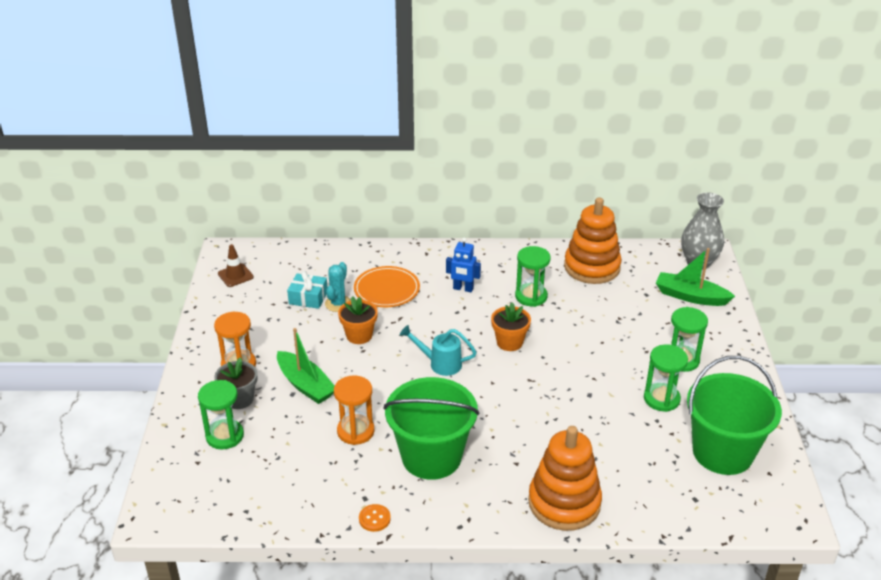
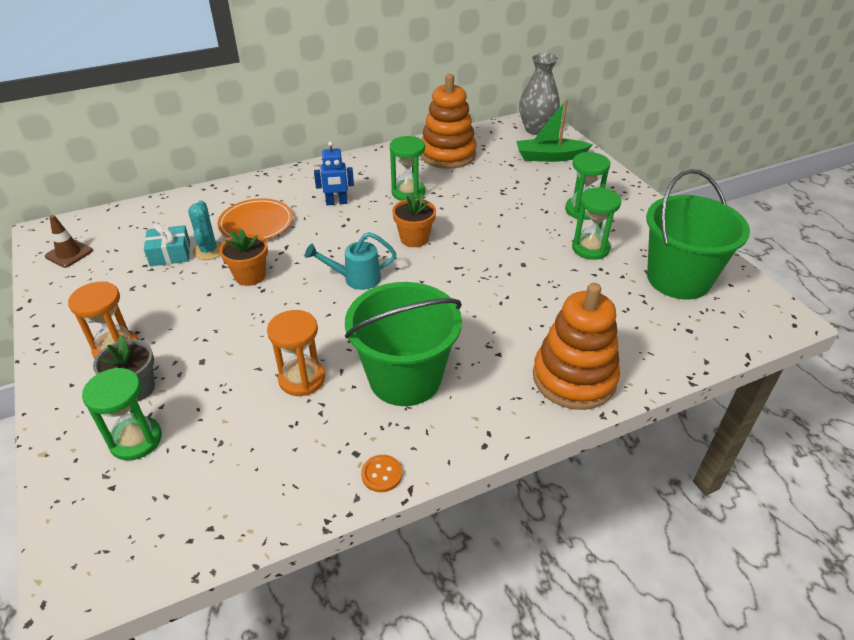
camera: 25 degrees left, 5 degrees up
(305, 385) = (213, 346): green boat -> none

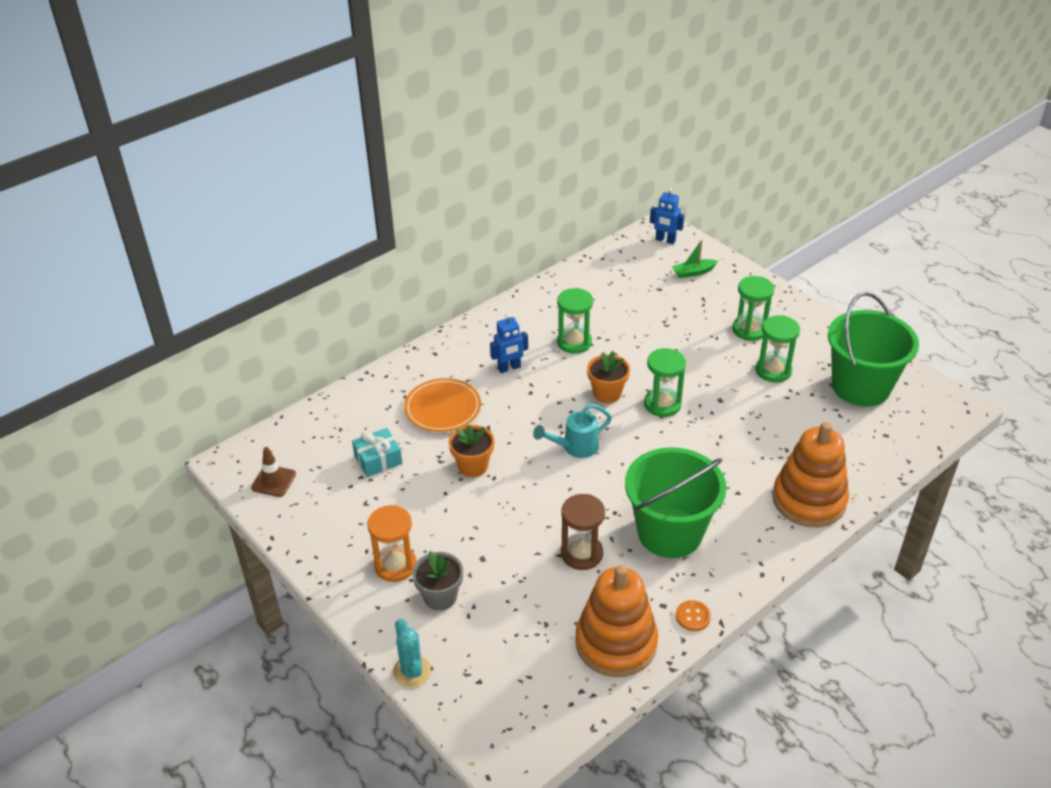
camera: 15 degrees left, 0 degrees up
(136, 440) = (472, 639): green hourglass -> green hourglass (662, 404)
(208, 251) = (414, 448): turquoise cactus -> turquoise cactus (412, 671)
(302, 379) = (582, 554): orange hourglass -> brown hourglass
(447, 154) = (590, 288): orange stacking toy -> orange stacking toy (616, 643)
(536, 129) = (665, 240): grey vase -> blue robot
(550, 157) = (693, 272): green boat -> green boat, size x0.61

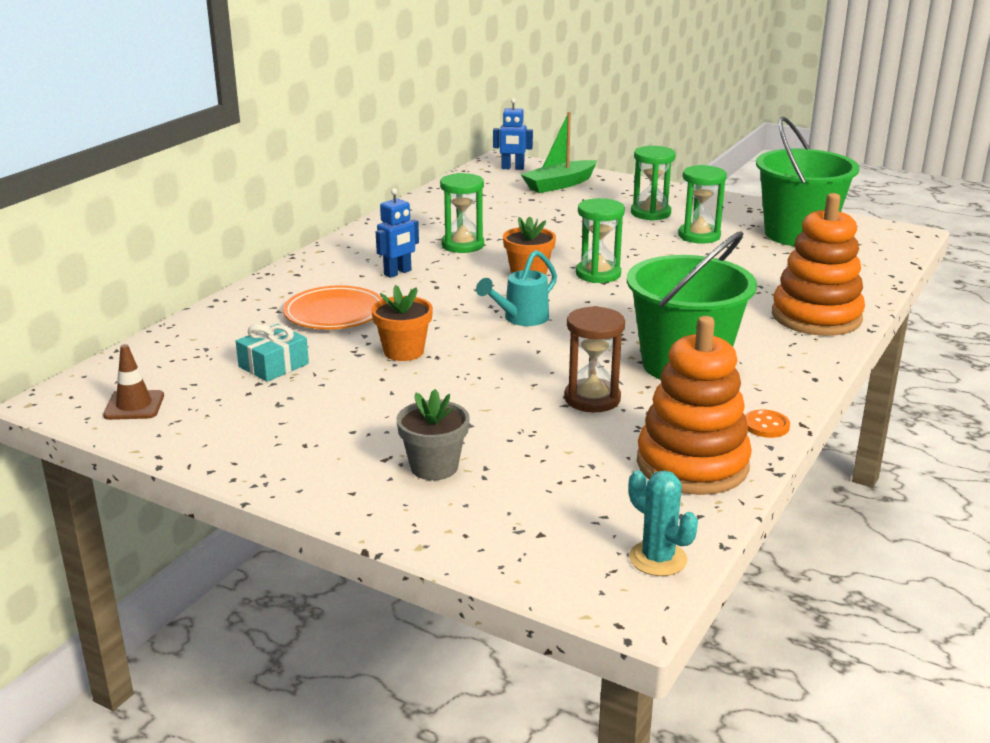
camera: 20 degrees left, 15 degrees down
(395, 565) = (354, 450): orange hourglass -> none
(412, 671) = (440, 543): turquoise cactus -> turquoise cactus (658, 559)
(693, 272) = (559, 184): green boat -> green boat, size x1.63

